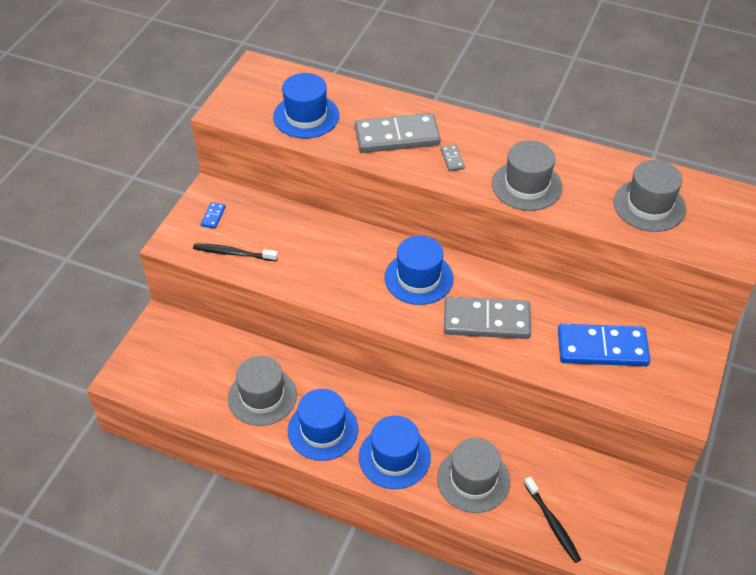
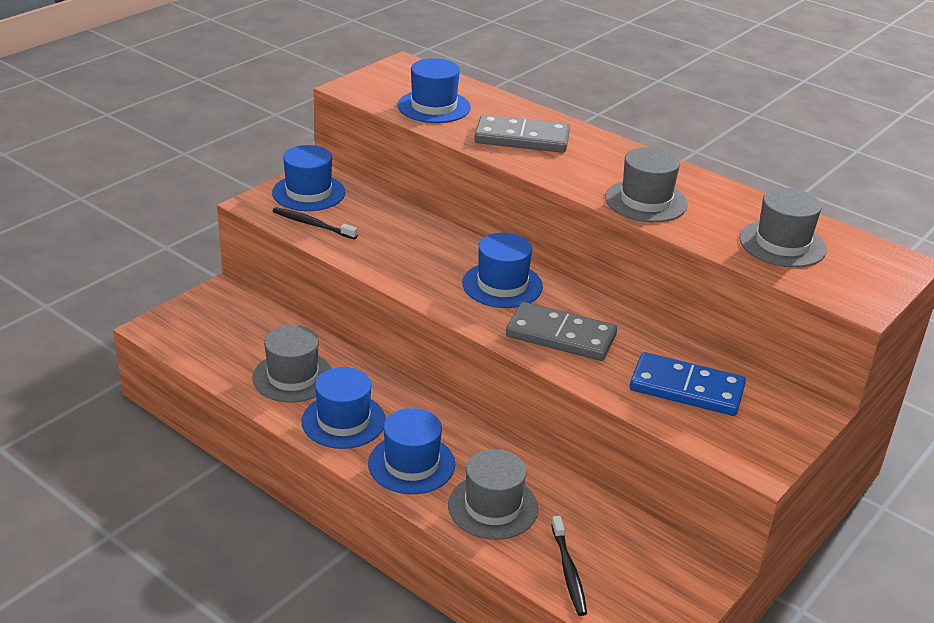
camera: 15 degrees right, 15 degrees down
(213, 216) = (308, 193): blue domino -> blue hat
(452, 159) = (573, 166): grey domino -> none

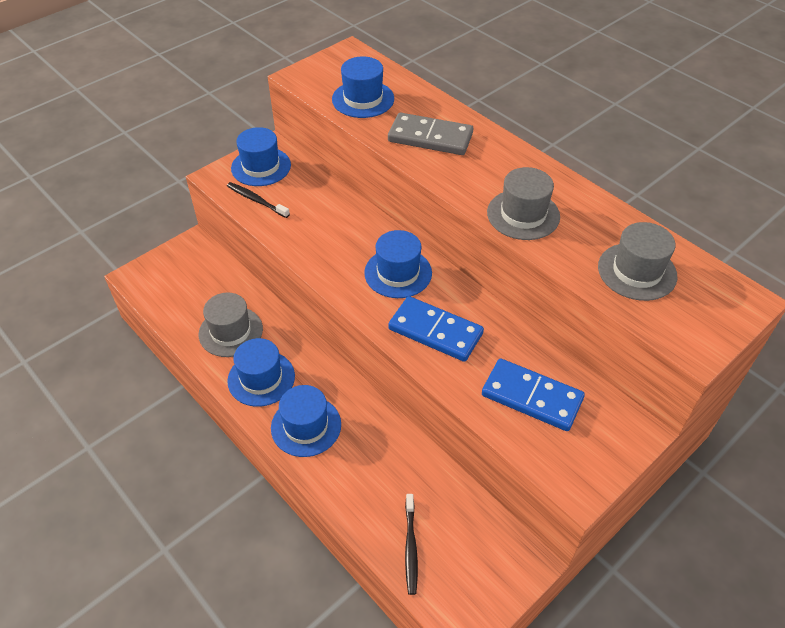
camera: 10 degrees right, 15 degrees up
(493, 507) = (362, 475): grey hat -> none
(560, 336) = (435, 331): grey domino -> blue domino

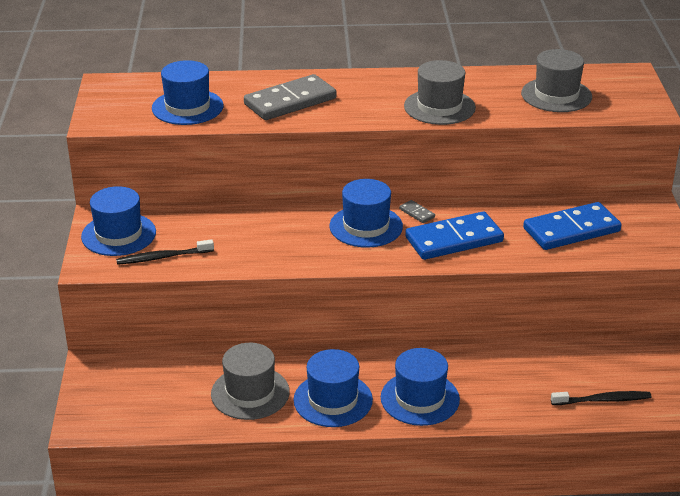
camera: 50 degrees left, 15 degrees down
(410, 547) = (603, 400): black toothbrush -> black toothbrush turned 45 degrees counterclockwise
(446, 290) = (416, 213): none -> grey domino

